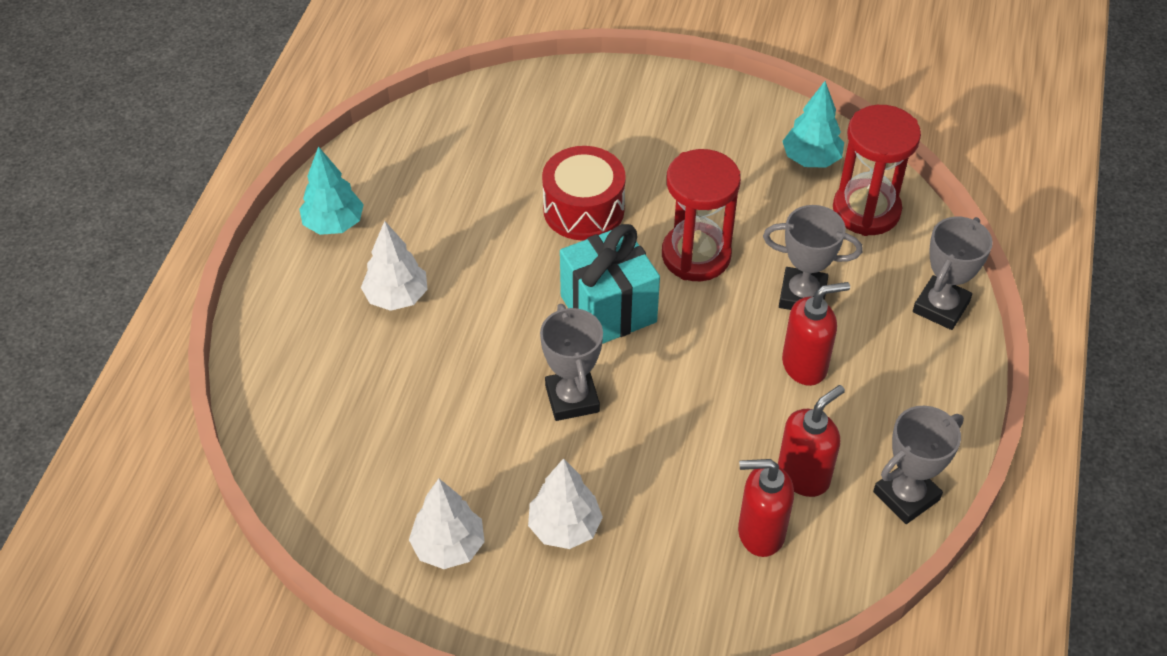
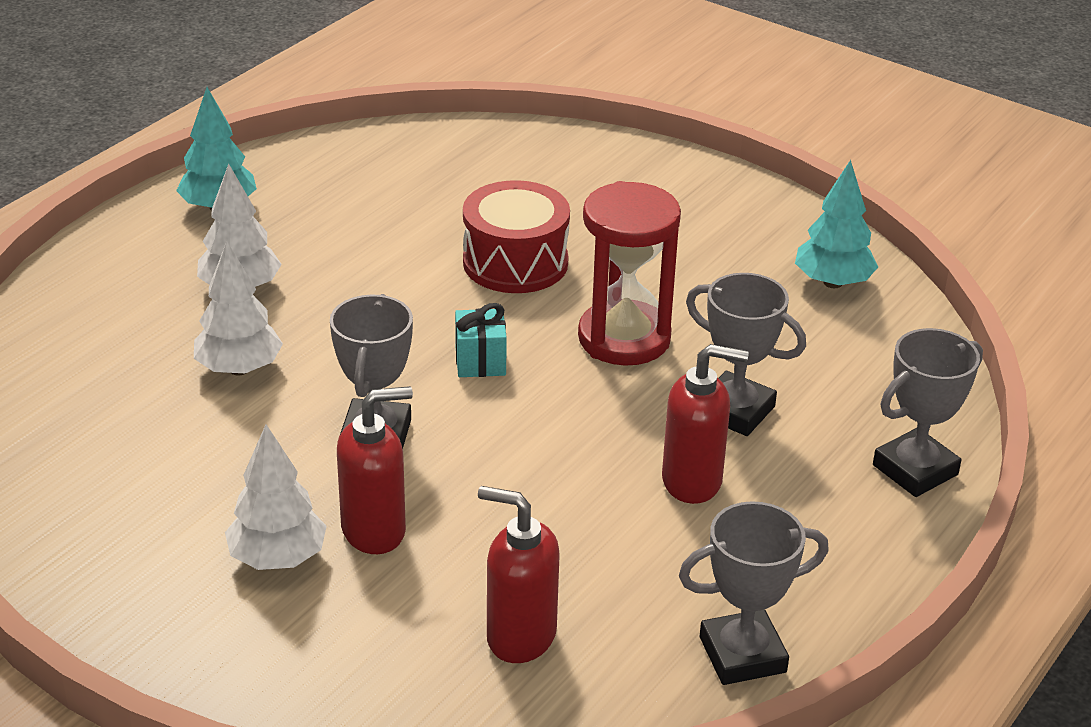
camera: 20 degrees right, 15 degrees down
(449, 546) = (127, 536): white tree -> white tree (239, 369)
(608, 309) = (480, 362): turquoise gift -> turquoise gift, size x0.50
(804, 475) = (617, 593): red soap dispenser -> red soap dispenser (374, 530)
(866, 210) = (874, 349): red hourglass -> none

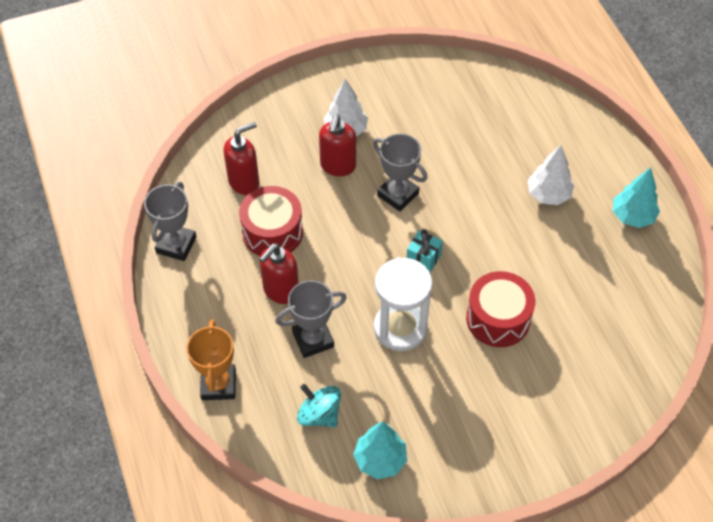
camera: 125 degrees right, 20 degrees up
(239, 369) = (481, 168): white tree -> none
(593, 545) = (272, 232): none -> red drum
(624, 338) = (400, 328): red hourglass -> white hourglass
(837, 356) = (319, 414): none -> turquoise spinning top
(915, 470) = (218, 384): grey trophy -> orange trophy

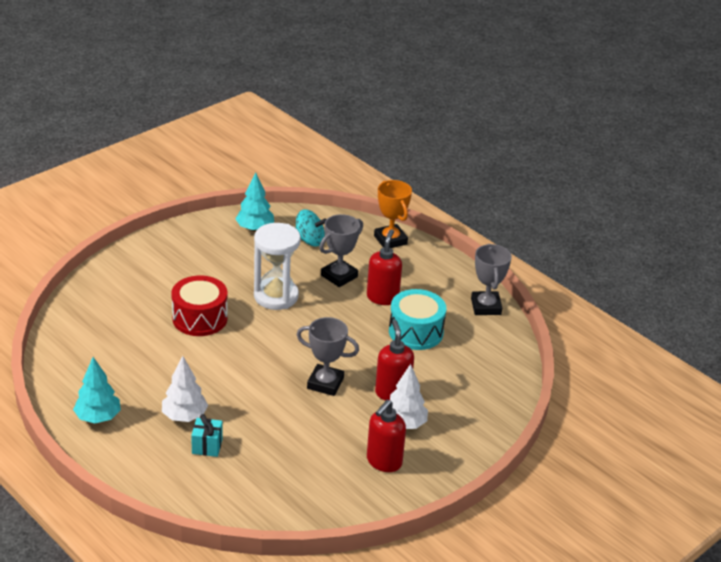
camera: 155 degrees right, 20 degrees down
(244, 182) = (466, 361): red soap dispenser -> red soap dispenser (384, 462)
(272, 232) = (416, 332): red drum -> turquoise drum
(423, 259) = (279, 343): turquoise gift -> turquoise gift (207, 446)

